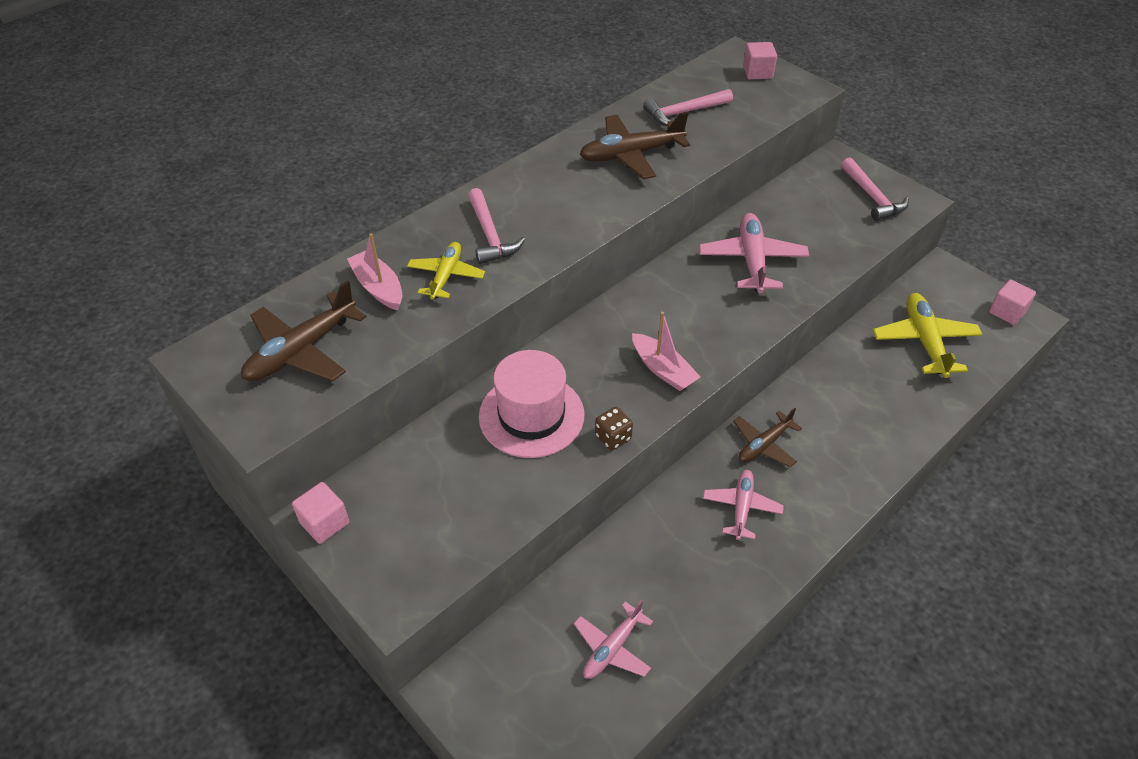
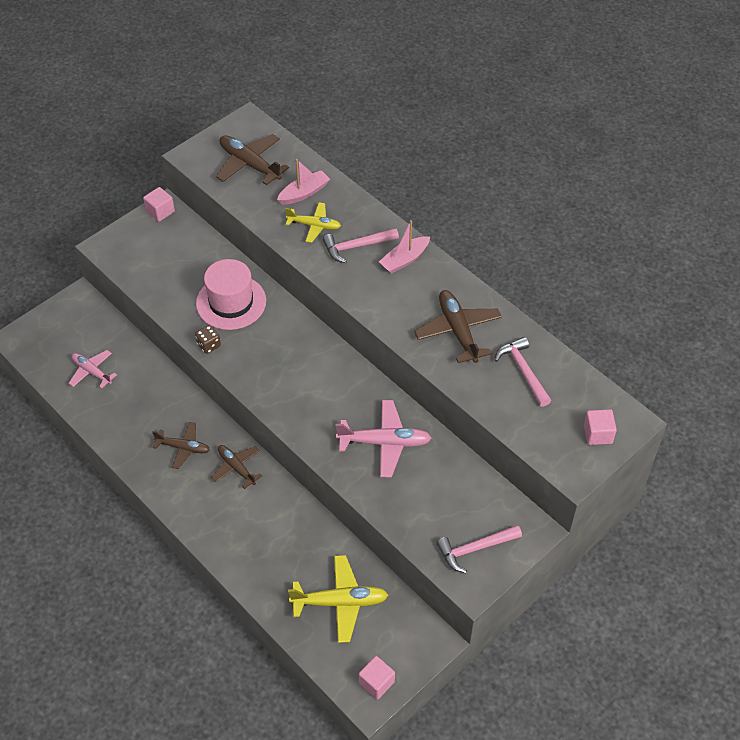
camera: 90 degrees right, 5 degrees up
(663, 369) = (267, 375): pink boat -> pink boat (404, 260)
(741, 507) = (183, 448): pink plane -> brown plane

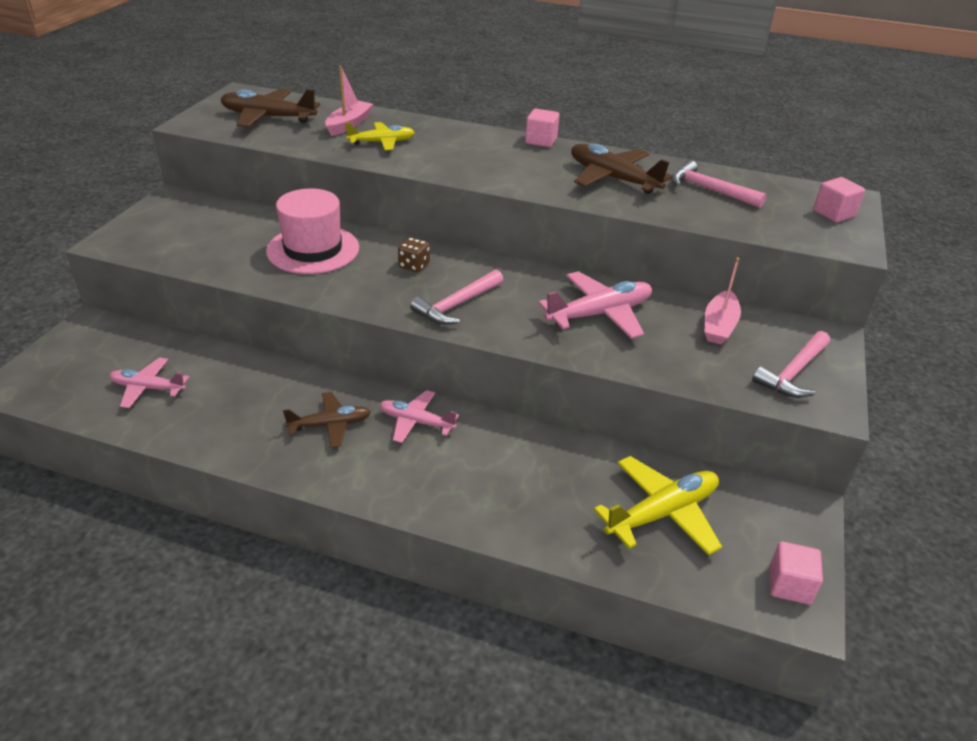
camera: 30 degrees left, 15 degrees down
(160, 211) = (168, 201): pink cube -> pink cube (541, 140)
(209, 345) = (313, 290): brown dice -> brown dice (414, 265)
(236, 467) = (416, 422): brown plane -> pink plane
(356, 247) = (443, 147): pink hammer -> pink hammer (456, 305)
(404, 260) = (503, 145): pink boat -> pink boat (719, 326)

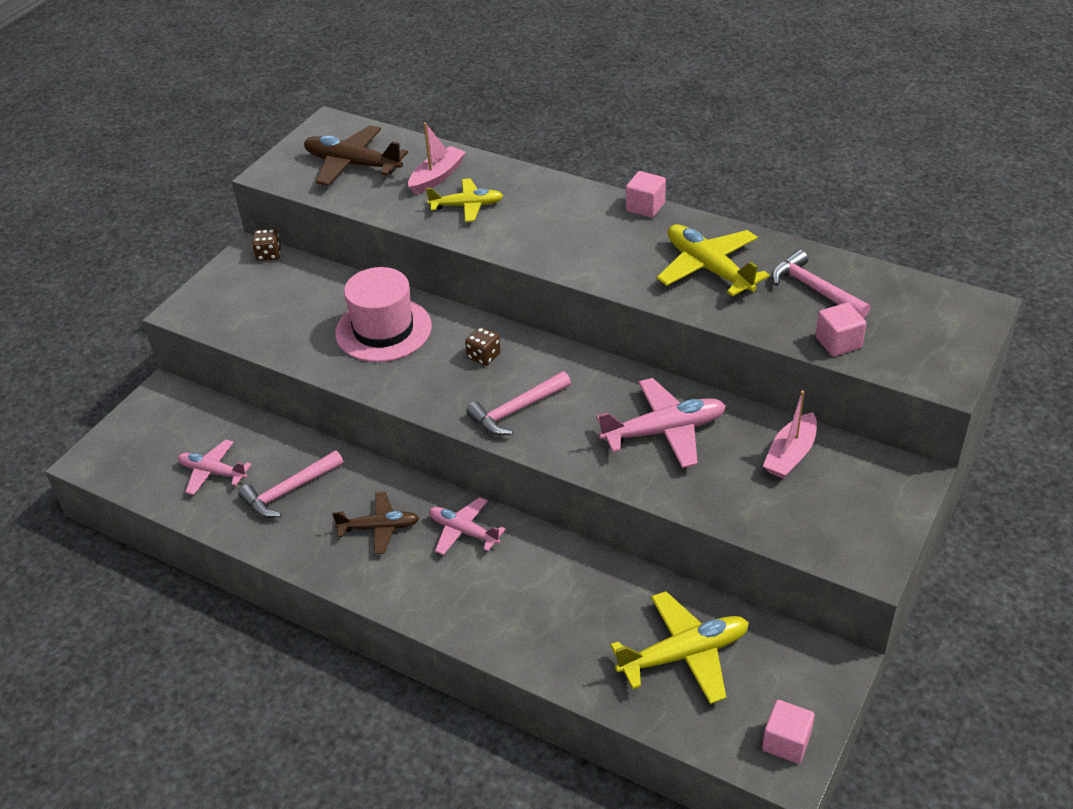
camera: 15 degrees right, 5 degrees up
(191, 199) = (269, 254): none -> brown dice
(612, 178) = (708, 268): brown plane -> yellow plane
(793, 373) = (848, 520): pink hammer -> pink hammer (289, 491)
(834, 213) = (947, 330): pink cube -> pink cube (838, 342)

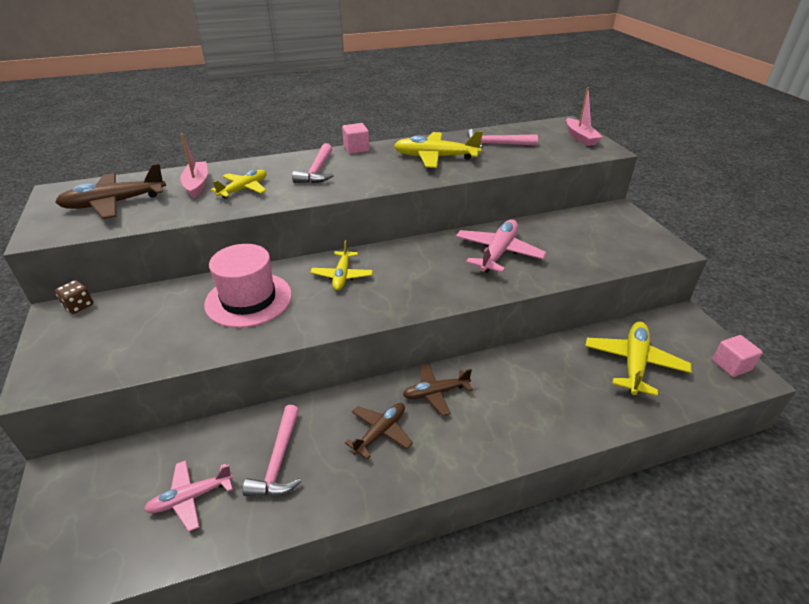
camera: 50 degrees left, 5 degrees down
(463, 531) = (435, 393): pink plane -> brown plane
(483, 356) = (342, 276): brown dice -> yellow plane
(516, 410) = (407, 290): pink hammer -> pink hammer (317, 171)
(790, 455) = (565, 229): pink boat -> pink boat (580, 137)
(838, 342) = (544, 157): pink cube -> none

